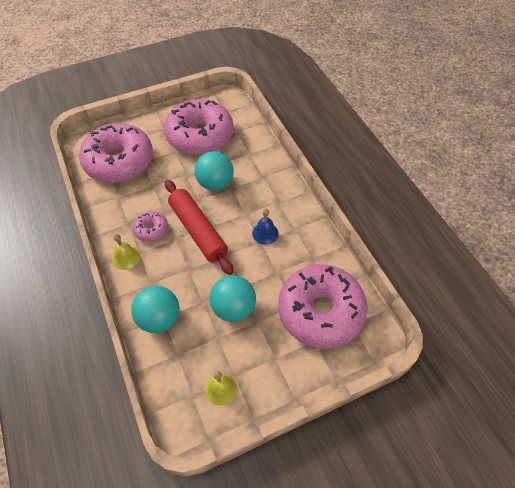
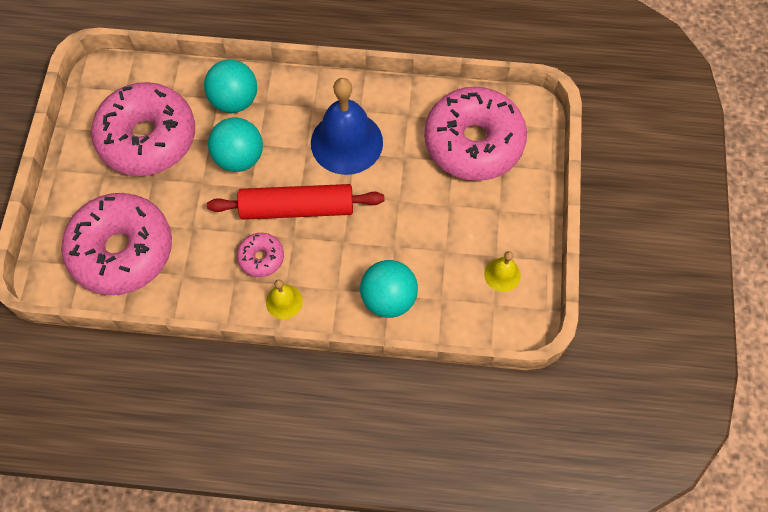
camera: 60 degrees left, 10 degrees up
(233, 308) = (421, 220): turquoise ball -> turquoise ball (234, 100)
(265, 233) = (346, 142): blue bell -> blue bell, size x2.12

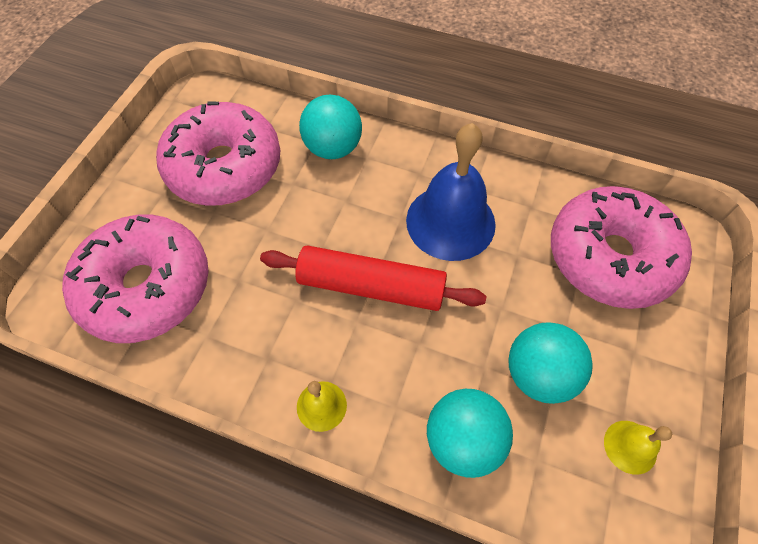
camera: 15 degrees right, 5 degrees down
(239, 158) = (319, 211): turquoise ball -> turquoise ball (538, 374)
(261, 258) = (309, 338): pink donut -> none

